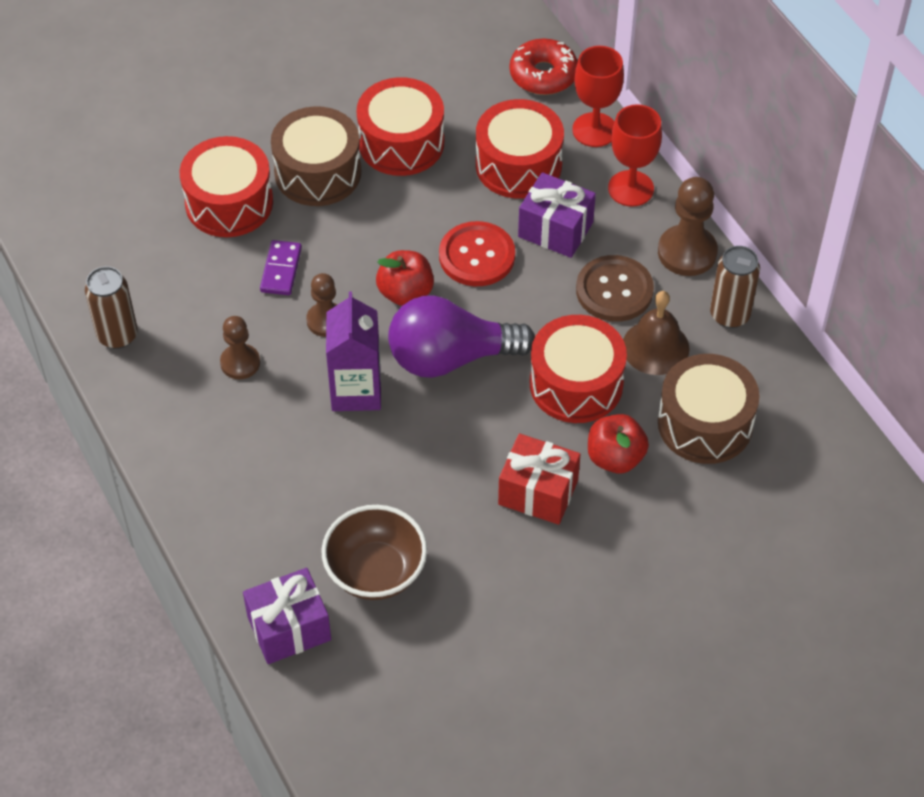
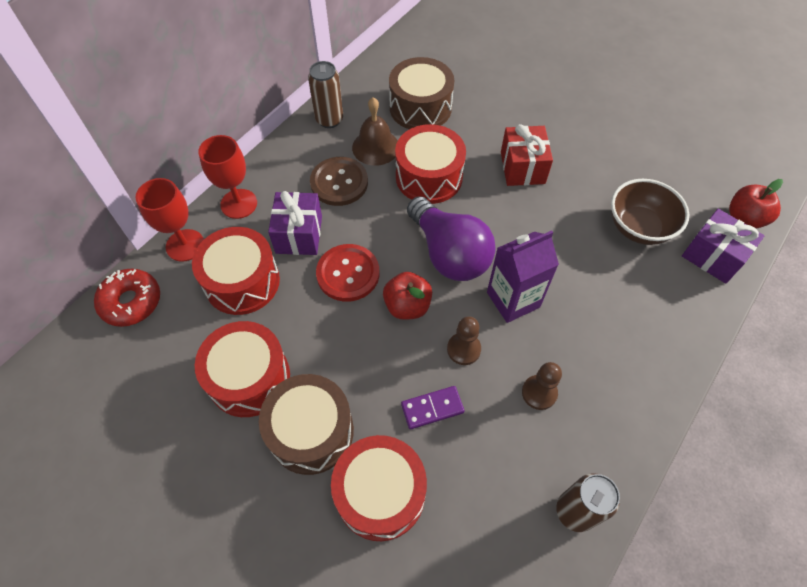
camera: 115 degrees left, 5 degrees up
(615, 458) = (472, 140): red apple -> red apple (744, 218)
(687, 252) = (286, 155): brown pawn -> none

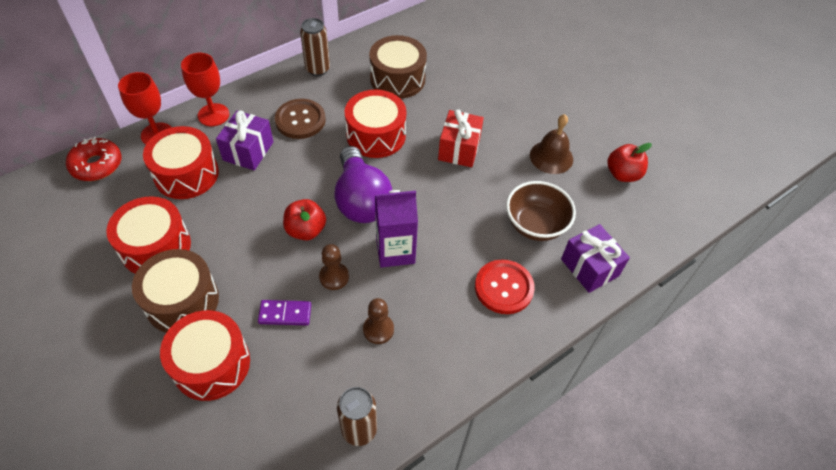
camera: 15 degrees right, 5 degrees down
(348, 274) = (271, 192): red button -> red button (504, 287)
(375, 147) = (344, 100): brown bell -> brown bell (551, 157)
(744, 218) = (636, 245): red apple -> red apple (622, 174)

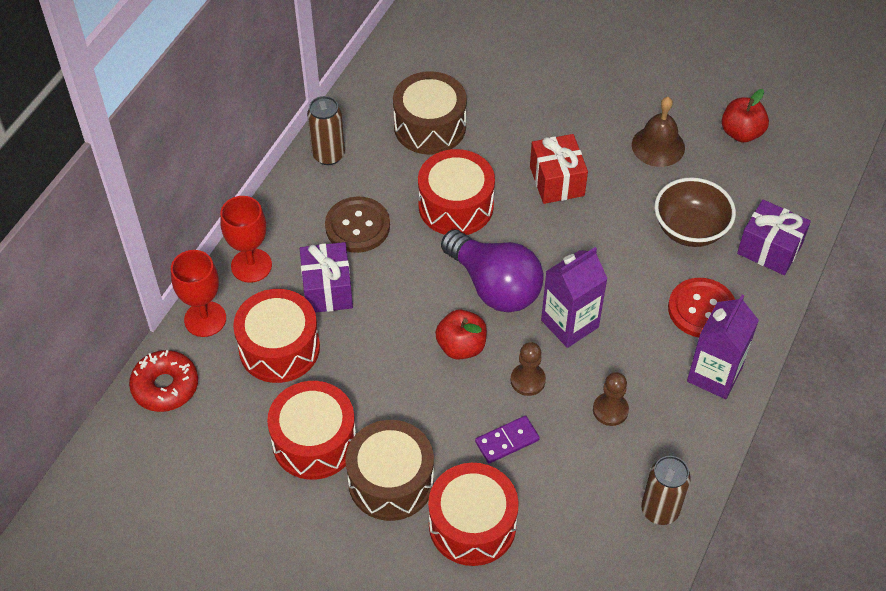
camera: 25 degrees left, 0 degrees up
(479, 343) = (714, 374): none -> purple carton

